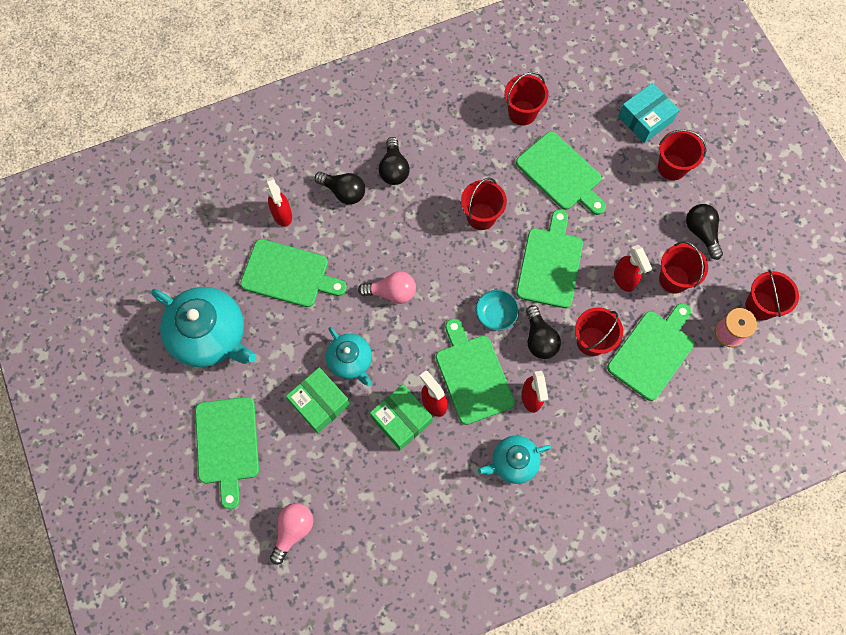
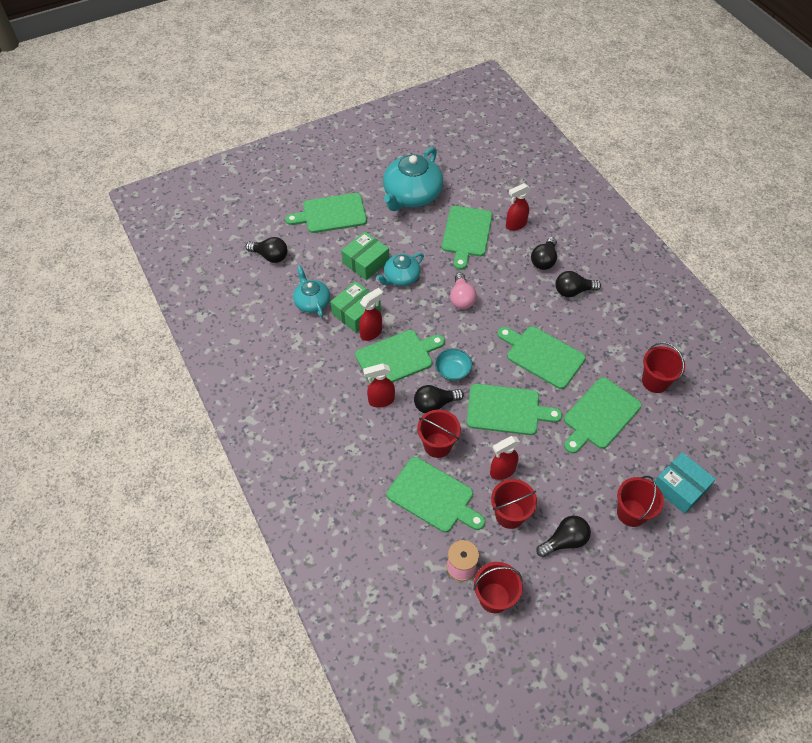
camera: 85 degrees right, 15 degrees down
(293, 530) = (270, 256): pink light bulb -> black light bulb
(481, 216) = (542, 355): red bucket -> green cutting board
(513, 462) = (325, 390): turquoise teapot -> turquoise teapot (312, 302)

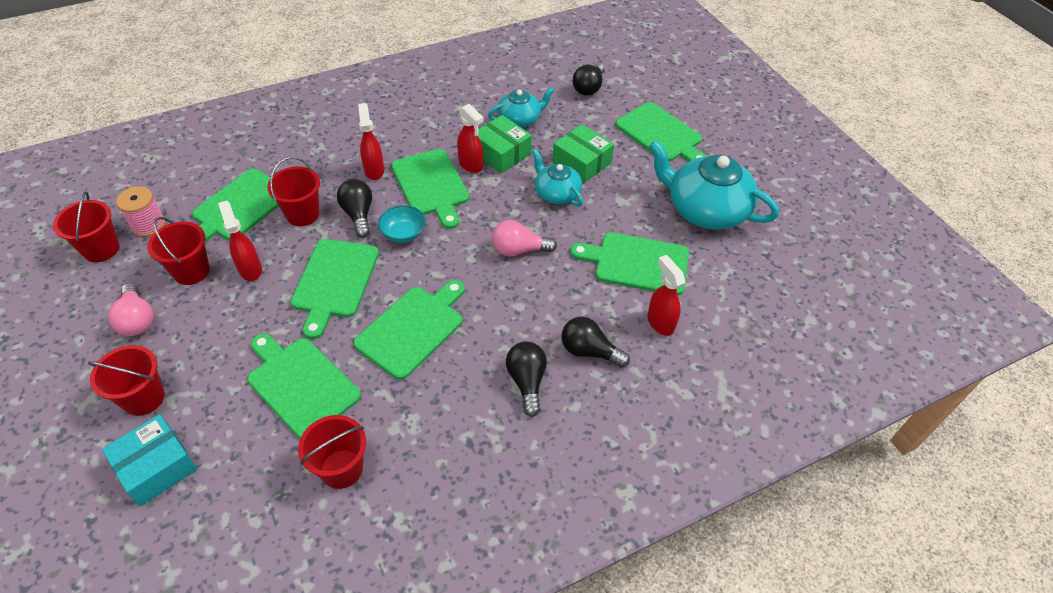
camera: 90 degrees right, 5 degrees down
(331, 214) = (661, 134): green cutting board -> green cutting board turned 150 degrees clockwise
(564, 541) = (137, 320): black light bulb -> pink light bulb

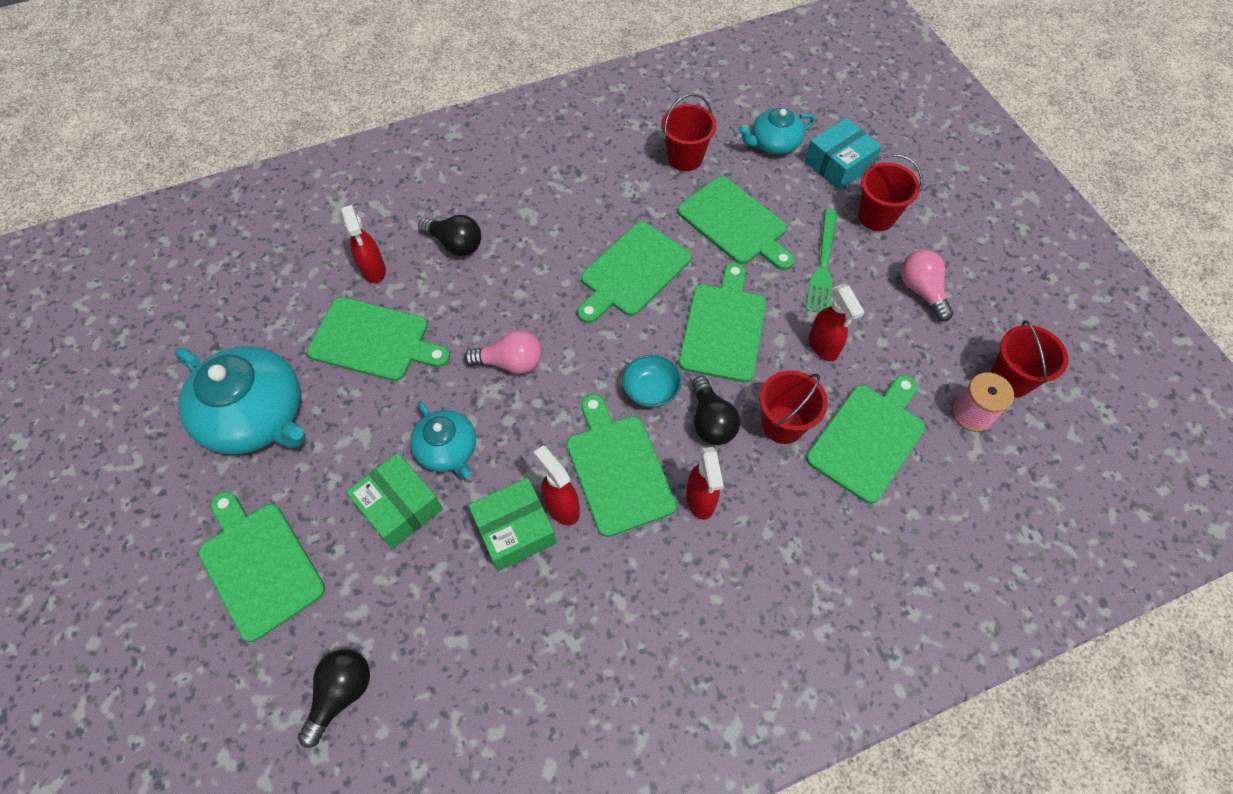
camera: 175 degrees left, 10 degrees up
(191, 271) = (890, 346): red bucket -> none
(223, 342) = (823, 264): none -> green fork
(501, 153) = (515, 530): green box -> green box turned 75 degrees counterclockwise
(520, 119) = (476, 609): turquoise teapot -> turquoise teapot (774, 143)
(527, 382) = (521, 218): black light bulb -> none

